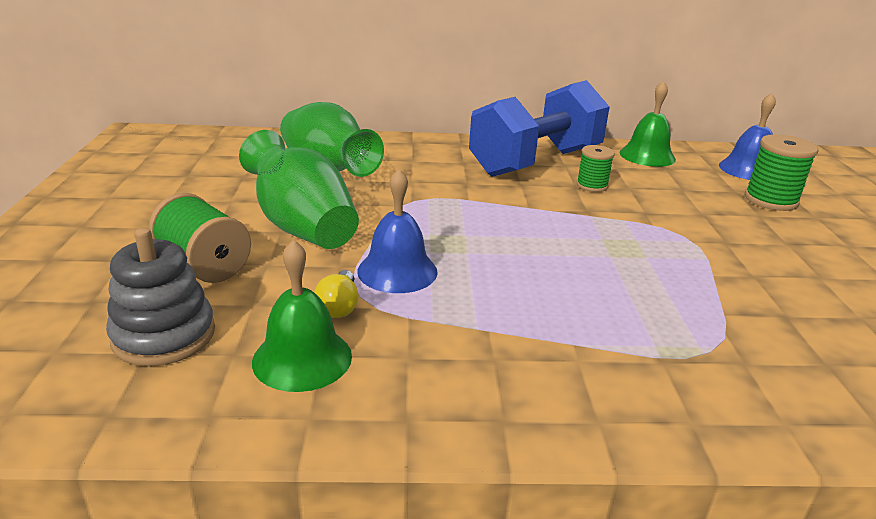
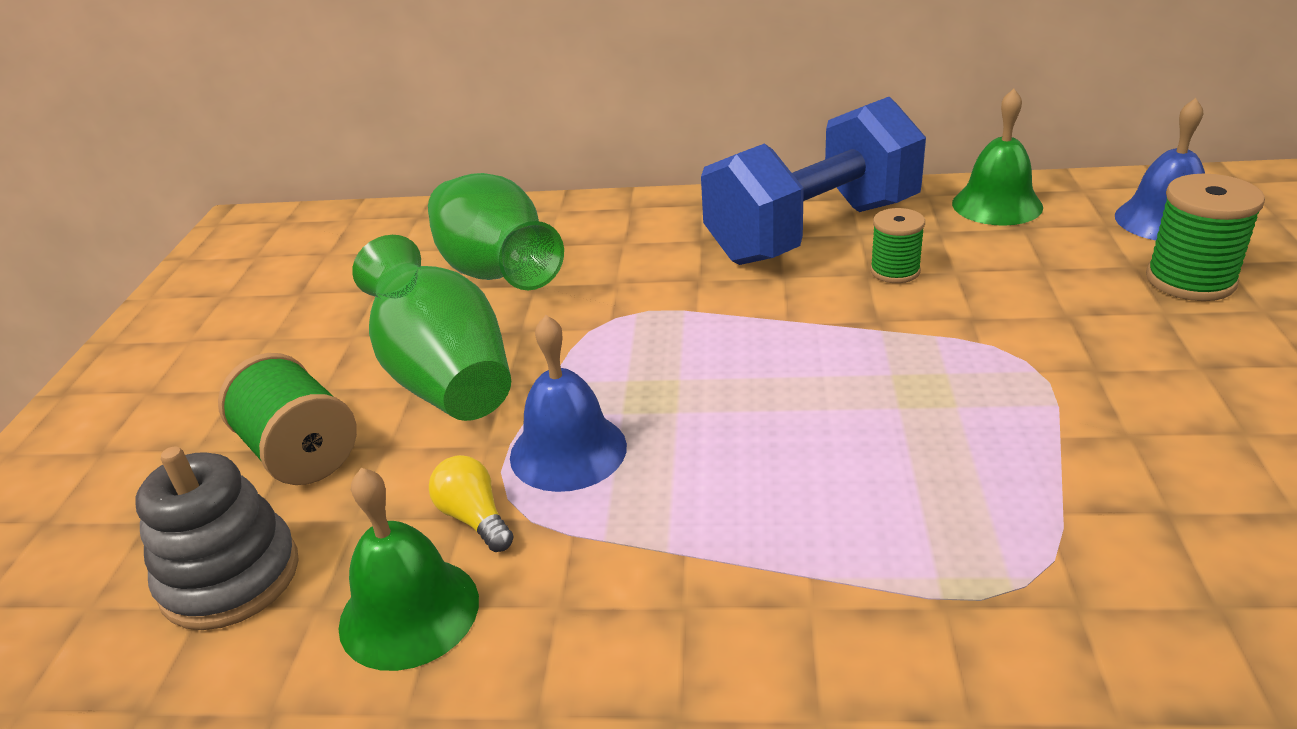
camera: 10 degrees right, 5 degrees up
(339, 306) = (474, 518): yellow light bulb -> yellow light bulb turned 135 degrees clockwise

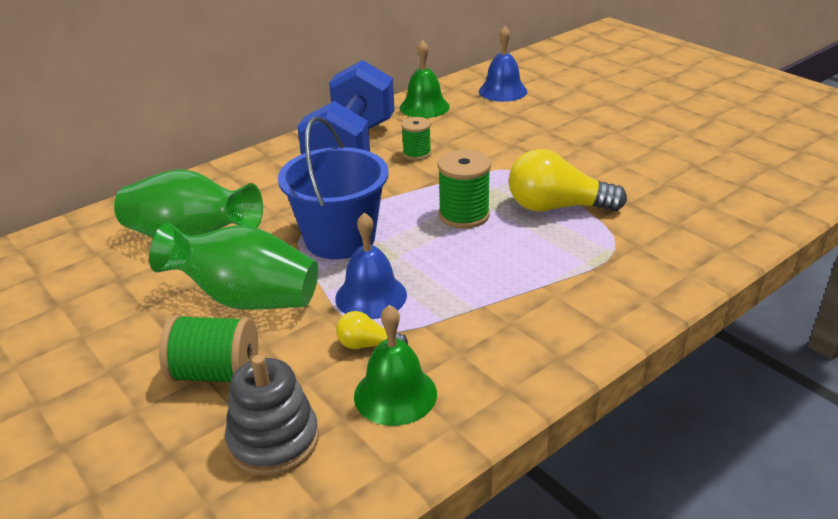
camera: 45 degrees left, 0 degrees up
(638, 350) = (340, 239): none -> blue bucket
(1011, 454) = (557, 207): none -> yellow light bulb
(1190, 280) = (541, 113): green spool -> green spool (464, 215)

